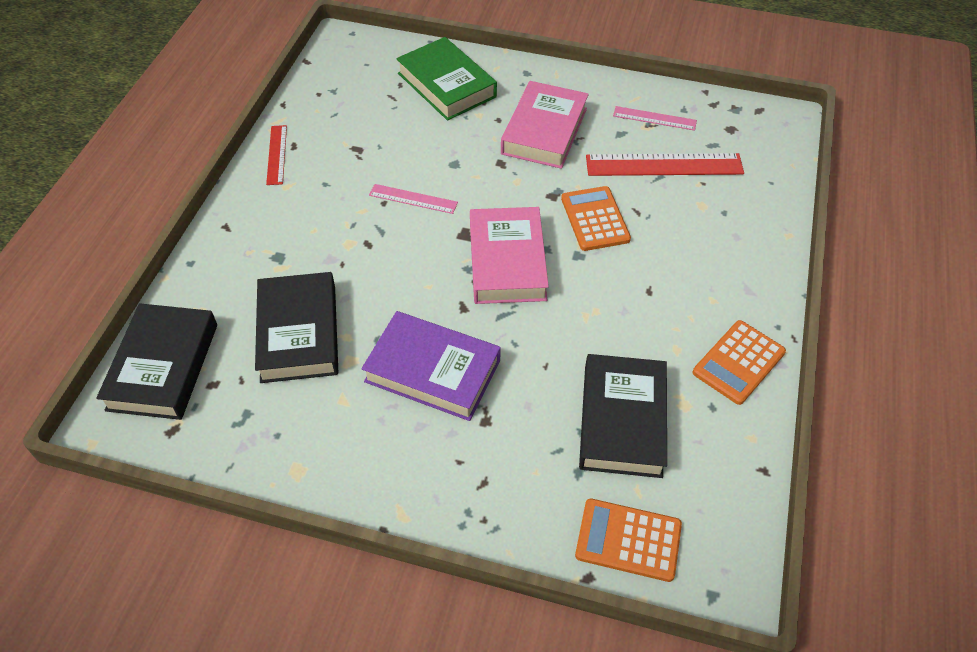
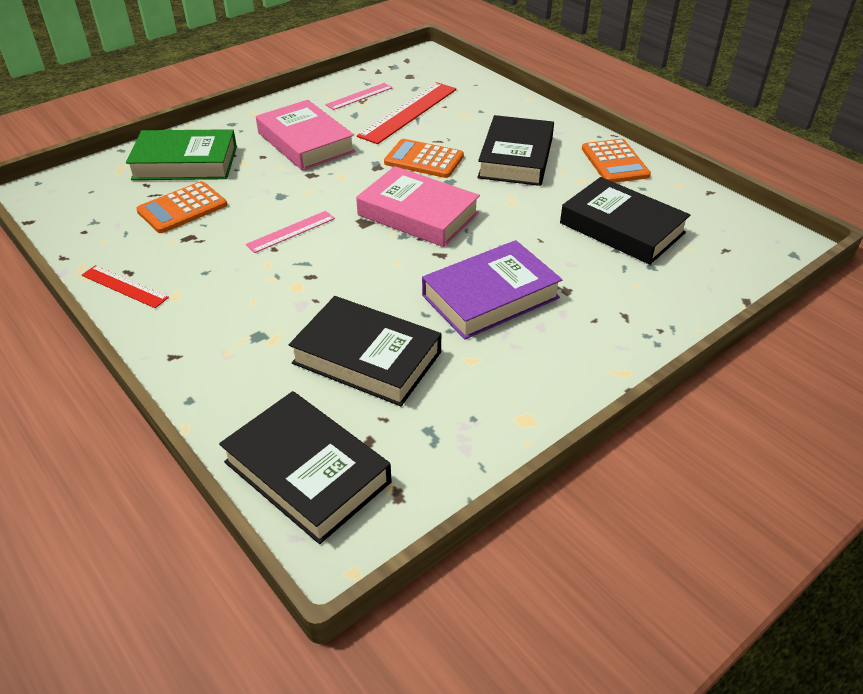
camera: 55 degrees left, 10 degrees down
(628, 540) = (726, 269): orange calculator -> orange calculator (182, 208)
(665, 281) = (516, 158): none -> black book

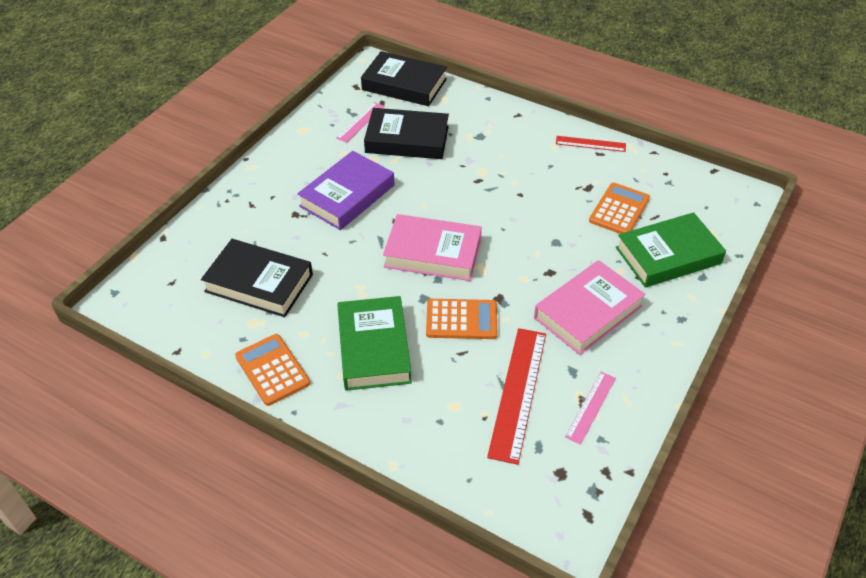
camera: 160 degrees right, 5 degrees up
(291, 231) = (519, 211): pink ruler -> pink ruler (360, 122)
(305, 142) = (588, 312): pink book -> pink book turned 75 degrees counterclockwise
(516, 158) = (374, 348): black book -> green book

